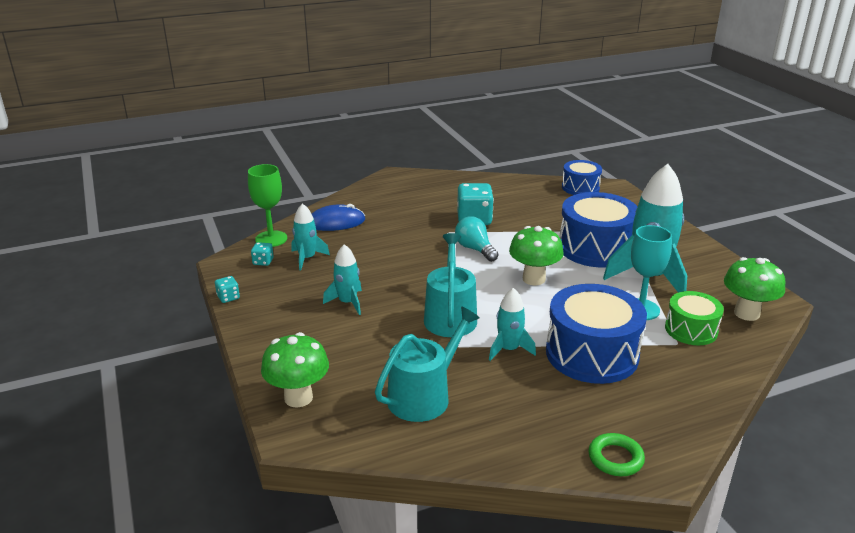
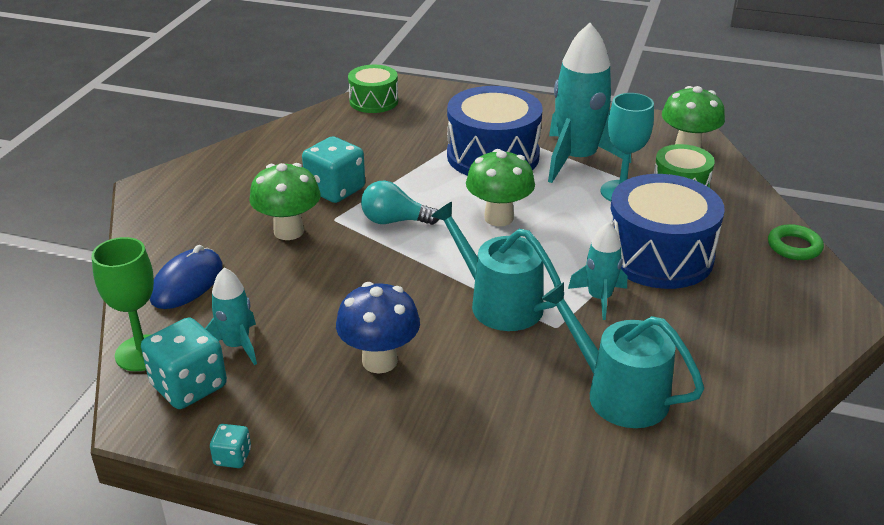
camera: 50 degrees left, 5 degrees up
(263, 262) = (189, 386): turquoise dice -> turquoise dice, size x2.06
(298, 397) = (525, 492): green mushroom -> green mushroom (288, 231)
(347, 302) = (379, 361): turquoise rocket -> blue mushroom
(424, 396) = (618, 394): turquoise watering can -> turquoise watering can turned 45 degrees counterclockwise
(580, 187) = (373, 101): blue drum -> green drum
(615, 458) = (817, 328): green ring -> green ring (794, 247)

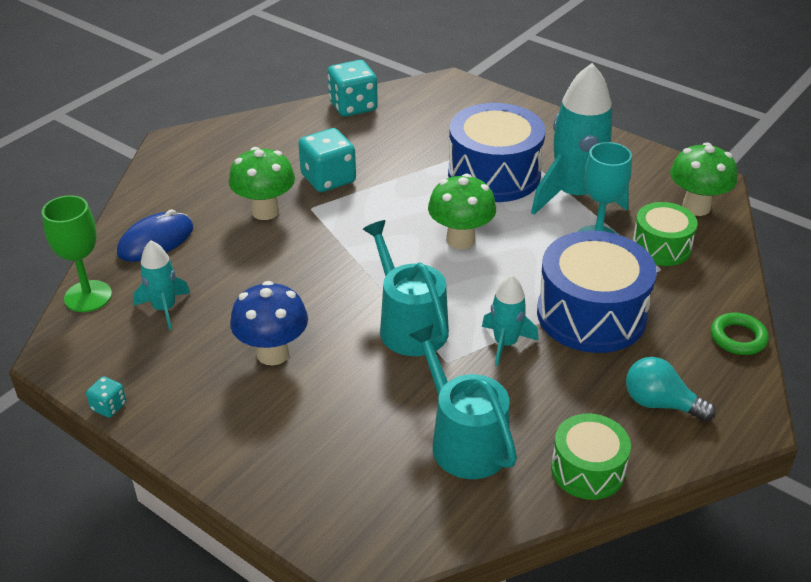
camera: 20 degrees right, 5 degrees up
(189, 386) = (108, 335): turquoise dice -> turquoise dice (353, 106)
(373, 101) = (415, 94): green drum -> green drum (587, 470)
(394, 221) = (363, 222): turquoise light bulb -> turquoise light bulb (660, 404)

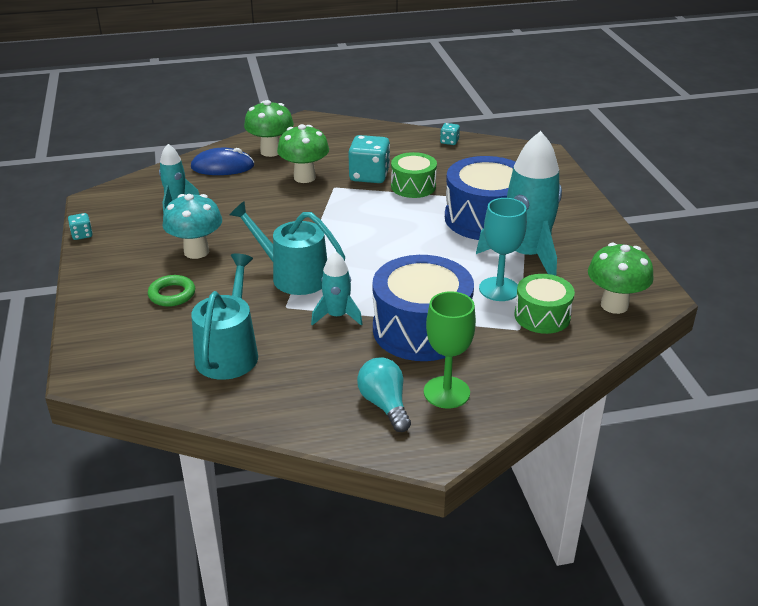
camera: 40 degrees right, 5 degrees down
(88, 296) = (149, 178): green goblet -> green goblet (446, 392)
(273, 353) = (196, 251): blue mushroom -> turquoise mushroom
(353, 106) = (449, 141): turquoise dice -> turquoise dice, size x0.49
(409, 325) = (293, 276): turquoise watering can -> turquoise watering can turned 75 degrees counterclockwise
(460, 240) = (400, 246): green mushroom -> green mushroom (271, 151)
(587, 470) = (276, 411): green drum -> green drum (413, 186)
(738, 338) = (509, 399): green ring -> green ring (172, 294)

